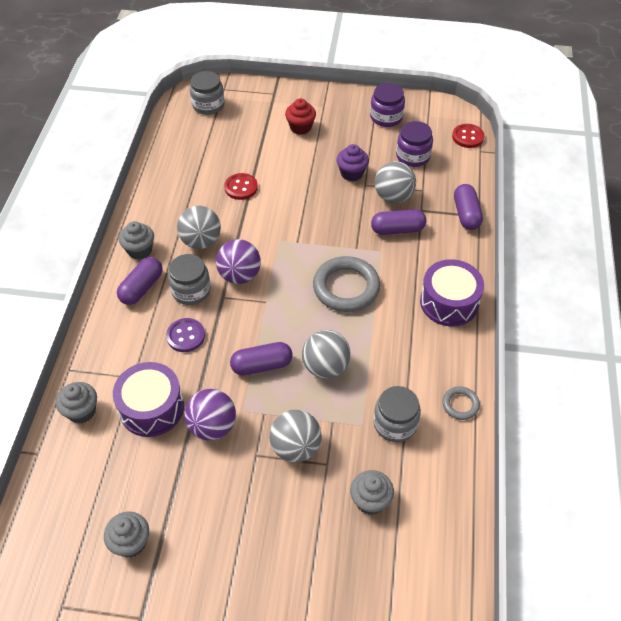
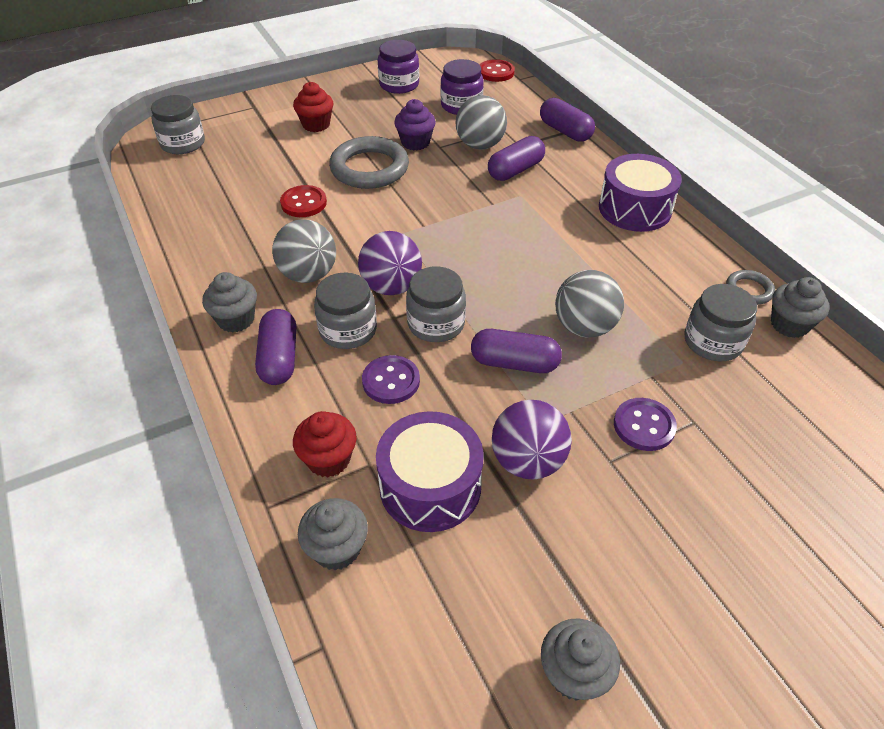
camera: 35 degrees left, 5 degrees down
(117, 362) = (328, 459): none -> red cupcake
(242, 314) = (436, 323): none -> grey jar
(262, 365) = (514, 363): purple capsule -> purple capsule turned 60 degrees clockwise
(295, 447) = (644, 426): grey ball -> purple button
(346, 287) = (521, 243): grey ring -> grey ring (369, 168)
(370, 501) = (777, 431): grey cupcake -> grey cupcake (789, 324)

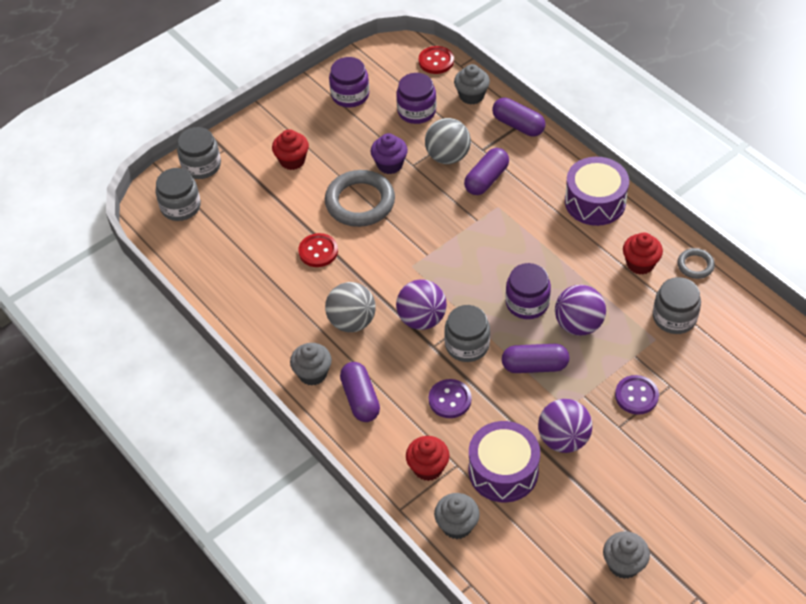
camera: 10 degrees left, 5 degrees up
(348, 330) = (402, 364): grey jar -> grey jar (201, 165)
(525, 293) = (527, 303): none -> purple jar
(584, 327) = (578, 324): grey ball -> purple ball
(678, 277) = (640, 264): none -> red cupcake
(789, 324) = (728, 290): grey cupcake -> grey cupcake (471, 96)

